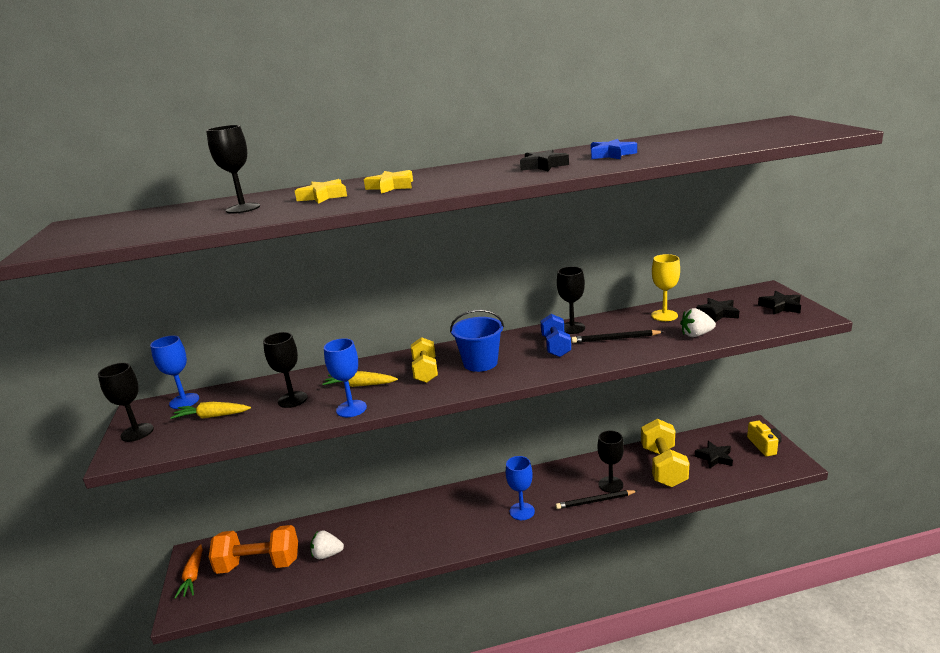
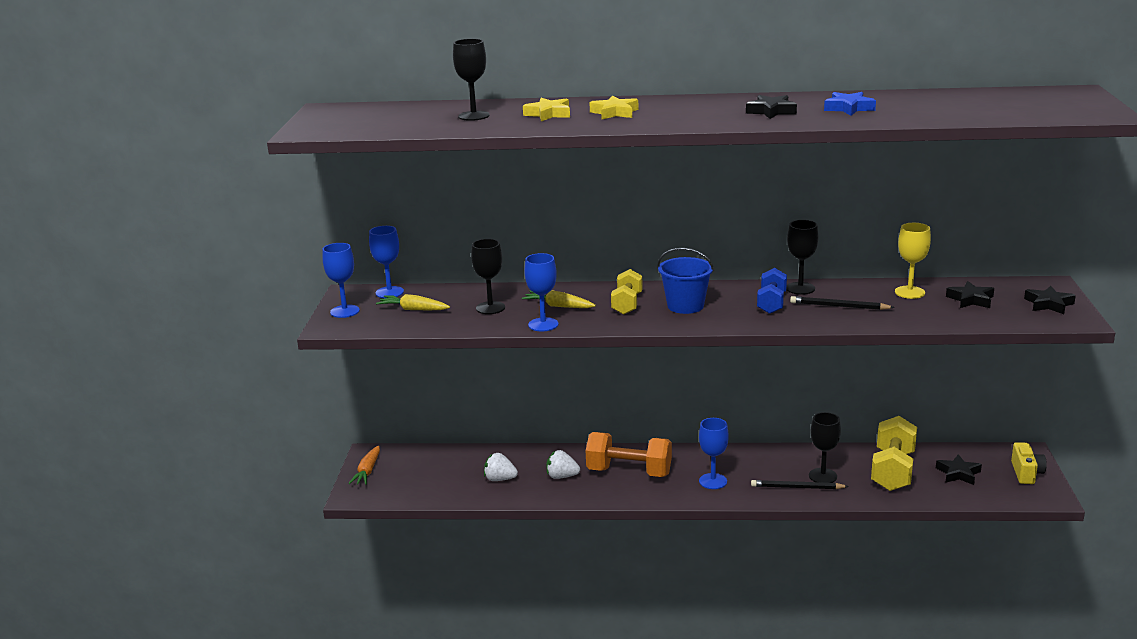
camera: 15 degrees right, 0 degrees up
(137, 432) = (345, 311): black goblet -> blue goblet
(259, 564) = (431, 474): orange dumbbell -> orange dumbbell (629, 472)
(696, 335) = (929, 316): white strawberry -> white strawberry (562, 476)

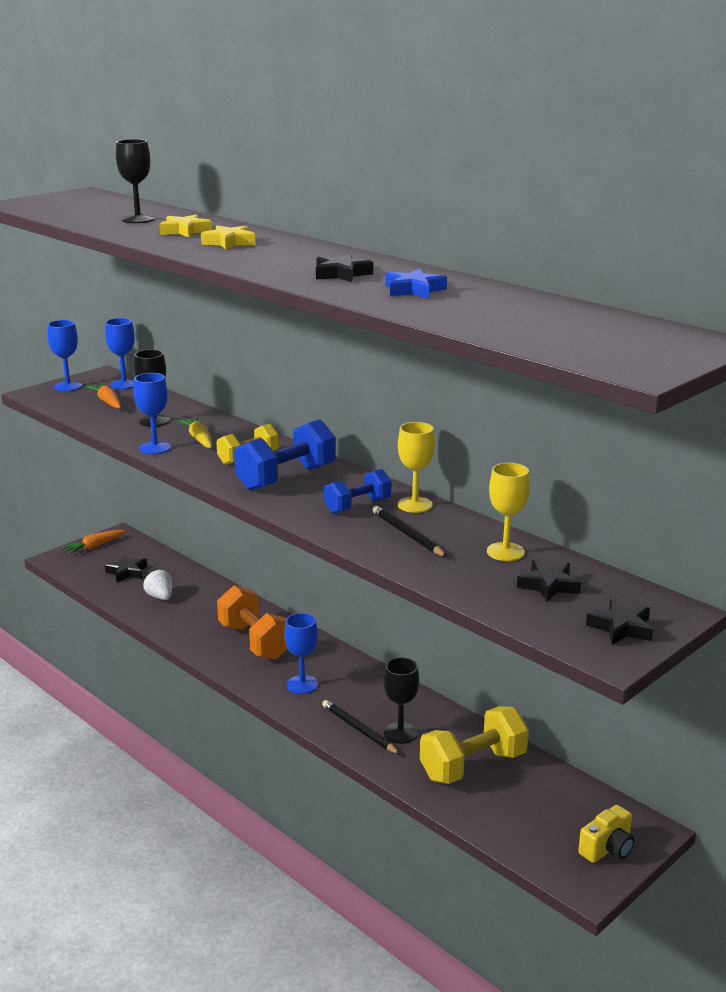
camera: 40 degrees right, 0 degrees up
(413, 309) = (107, 402): yellow carrot -> orange carrot
(562, 476) = (203, 618): white strawberry -> none
(685, 306) = (286, 478): blue bucket -> blue dumbbell
(800, 288) = (415, 505): black goblet -> yellow goblet
(958, 473) = (533, 806): black star -> black star (127, 572)

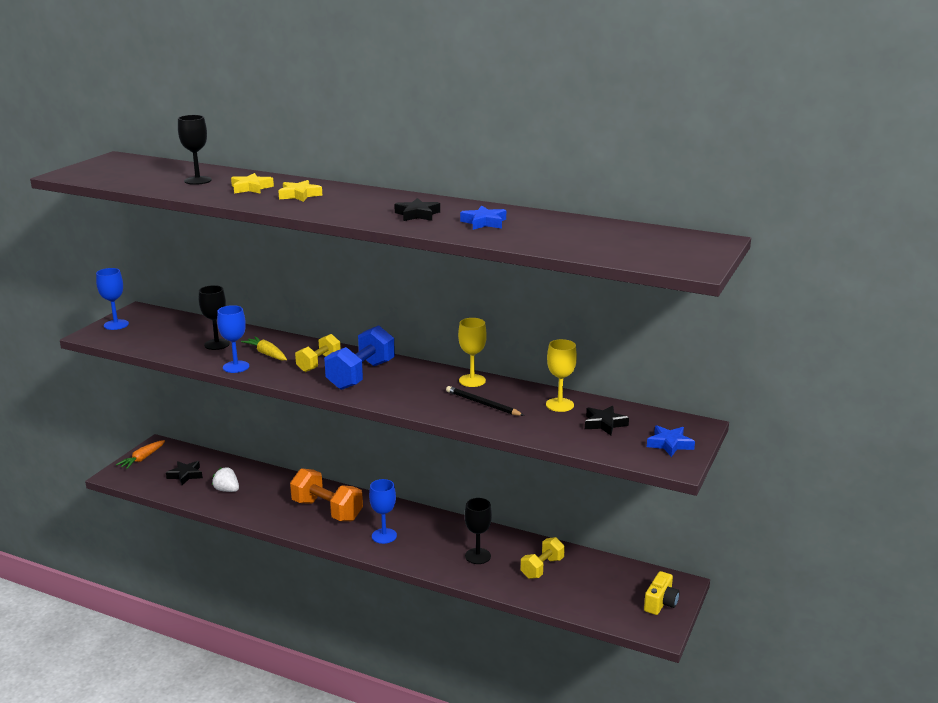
camera: 20 degrees left, 0 degrees up
(107, 402) = (163, 333): orange carrot -> none
(124, 384) = (164, 316): blue goblet -> none
(358, 506) = (431, 388): blue dumbbell -> none
(359, 730) = (446, 560): black pencil -> none
(473, 766) = (542, 568): yellow dumbbell -> yellow dumbbell, size x0.62
(621, 628) = (669, 444): black star -> blue star

